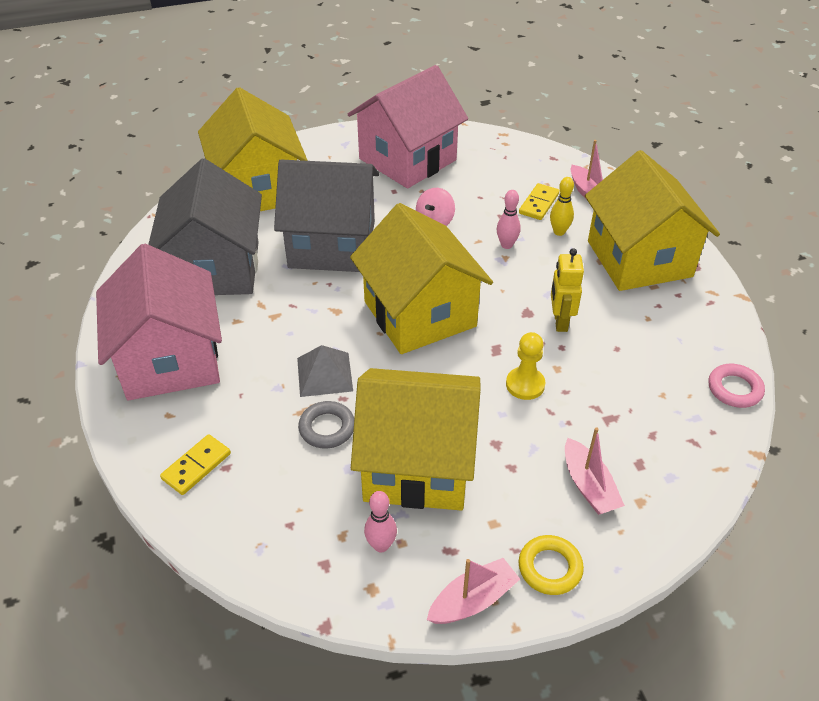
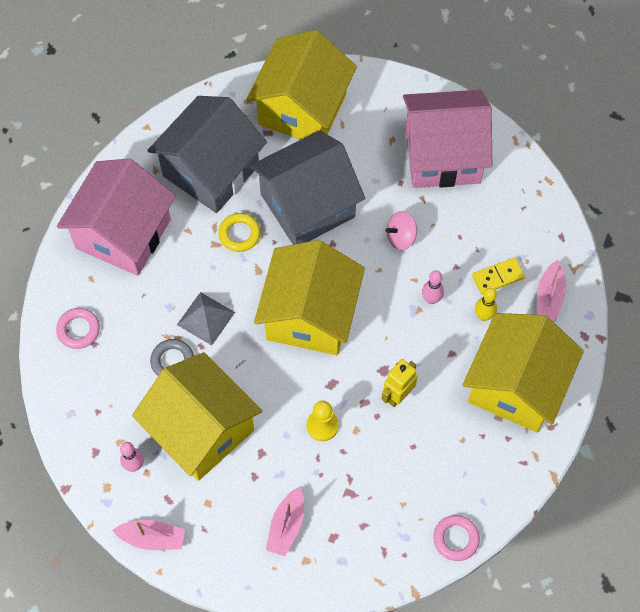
camera: 40 degrees right, 20 degrees up
(196, 466) = (78, 330): yellow domino -> pink ring
(332, 244) = (307, 205): grey house -> grey house turned 75 degrees counterclockwise
(550, 568) = (211, 555): yellow ring -> yellow ring (239, 234)

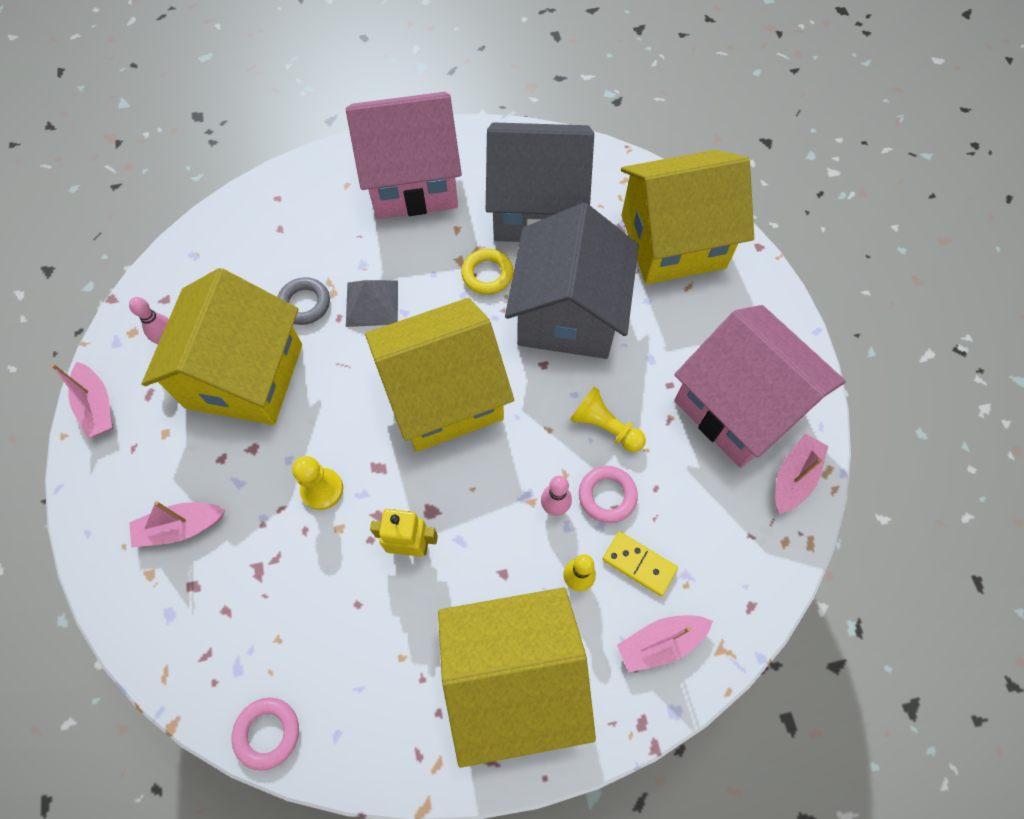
camera: 55 degrees right, 0 degrees up
(78, 330) = (285, 208): pink ring -> pink ring (607, 496)
(307, 205) = (568, 314): grey house -> grey house turned 75 degrees clockwise
(401, 237) = (605, 427): pink spinning top -> yellow pawn
(506, 160) = (793, 478): none -> pink boat

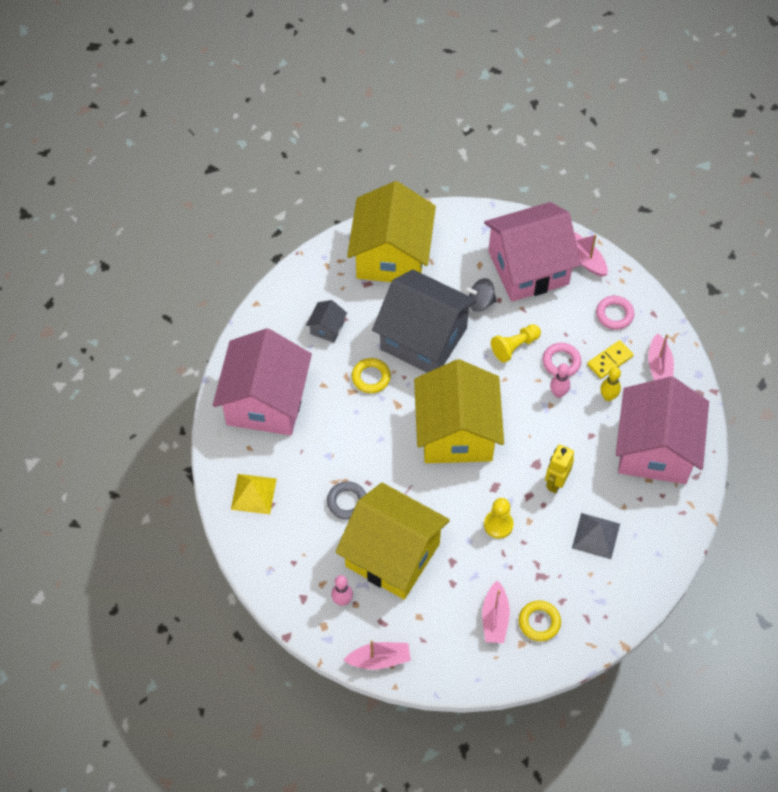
camera: 70 degrees left, 5 degrees down
(186, 589) = (539, 622): none -> yellow ring
(267, 733) = (645, 591): pink ring -> pink ring (614, 314)
(288, 208) = (253, 493): none -> yellow pyramid
(372, 303) = (364, 457): grey pyramid -> grey pyramid (596, 535)
(514, 678) = (655, 449): yellow house -> pink house
(537, 208) = (327, 328): grey house -> grey house, size x0.40
(654, 363) = (480, 302): none -> grey spinning top

